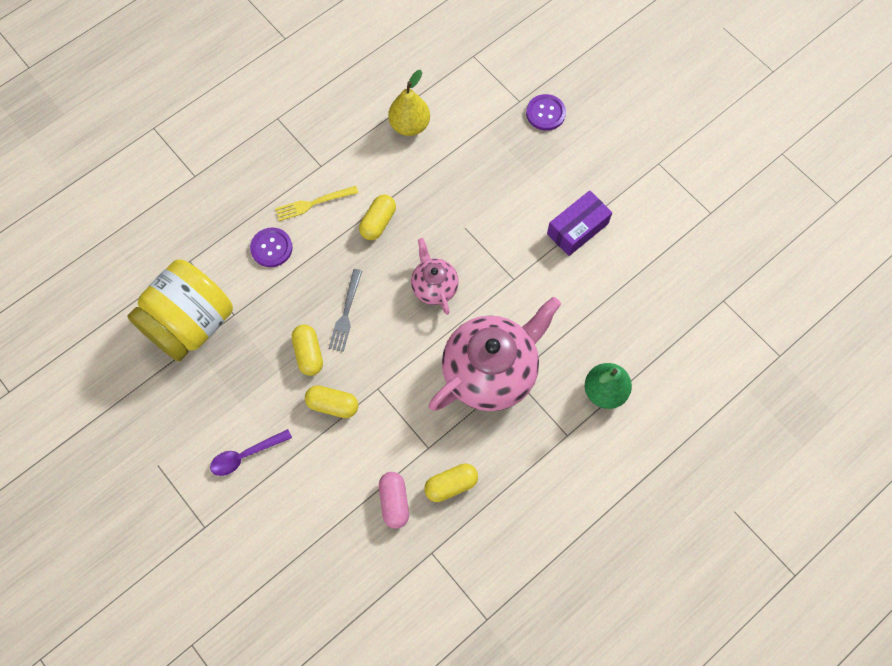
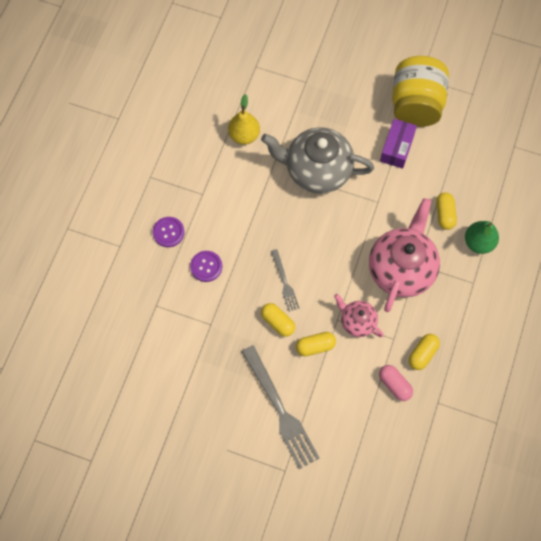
camera: 30 degrees left, 0 degrees up
(190, 323) = (185, 346): yellow jar -> yellow jar (416, 105)
(245, 455) = (280, 410): purple spoon -> grey fork
(313, 203) = (214, 222): yellow fork -> none
(378, 222) = (266, 211): yellow capsule -> yellow capsule (444, 214)
(434, 286) = (330, 234): pink teapot -> pink teapot (357, 321)
(466, 206) = (316, 170): none -> grey teapot
(545, 113) = (328, 81): purple button -> purple button (168, 232)

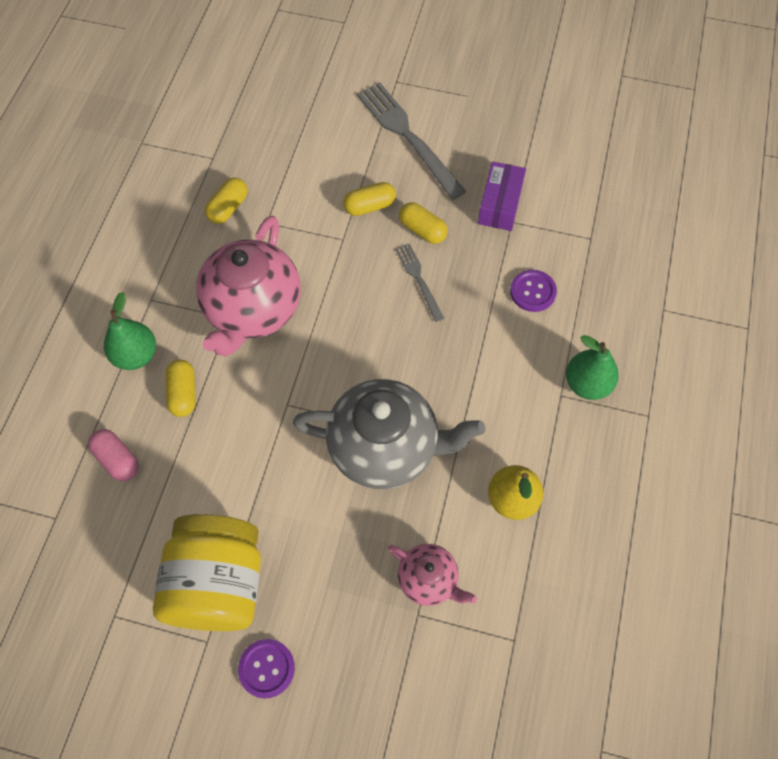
camera: 175 degrees right, 5 degrees down
(168, 232) = (598, 334): purple button -> purple button (266, 668)
(184, 199) = (587, 384): none -> green pear
(357, 321) = (315, 239): pink teapot -> pink teapot (429, 579)
(394, 385) = (266, 172): pink capsule -> pink capsule (117, 459)
(397, 148) = (254, 498): purple box -> purple box (500, 204)

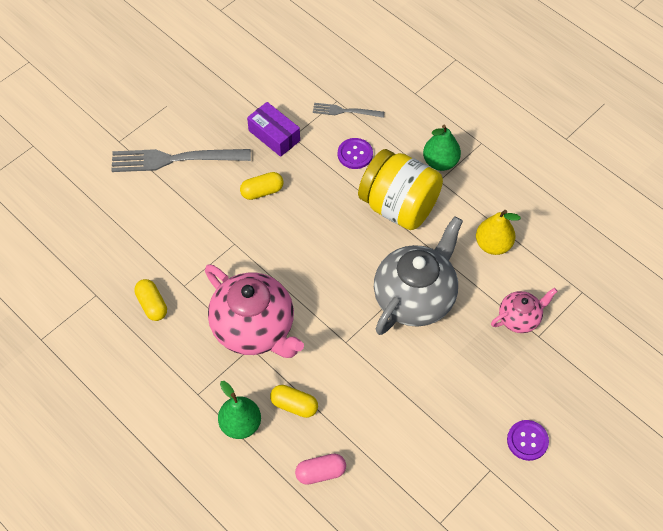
camera: 60 degrees left, 5 degrees down
(218, 584) = (454, 445): yellow jar -> yellow jar (399, 206)
(369, 206) = (218, 213): yellow capsule -> none
(418, 279) = (300, 214): grey fork -> grey fork (345, 111)

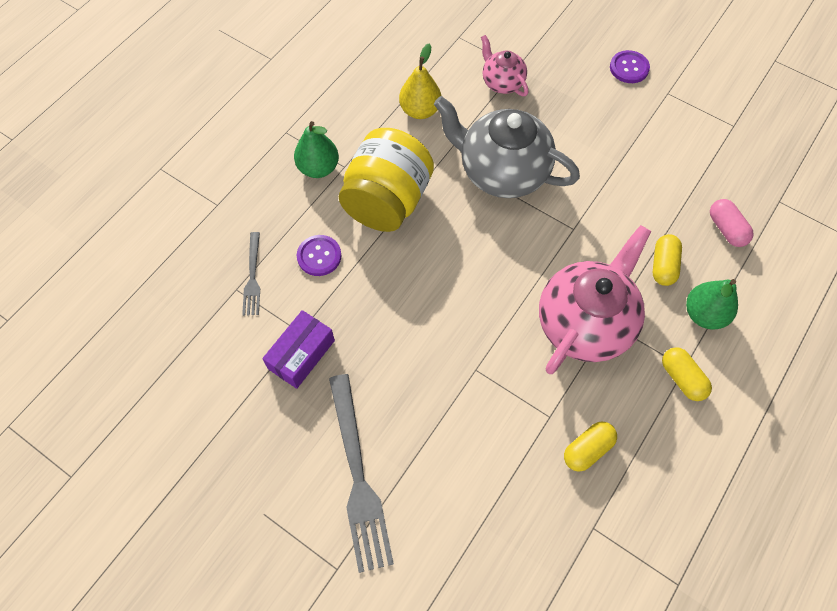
camera: 100 degrees left, 5 degrees up
(262, 191) = (392, 352): yellow capsule -> yellow capsule (682, 378)

